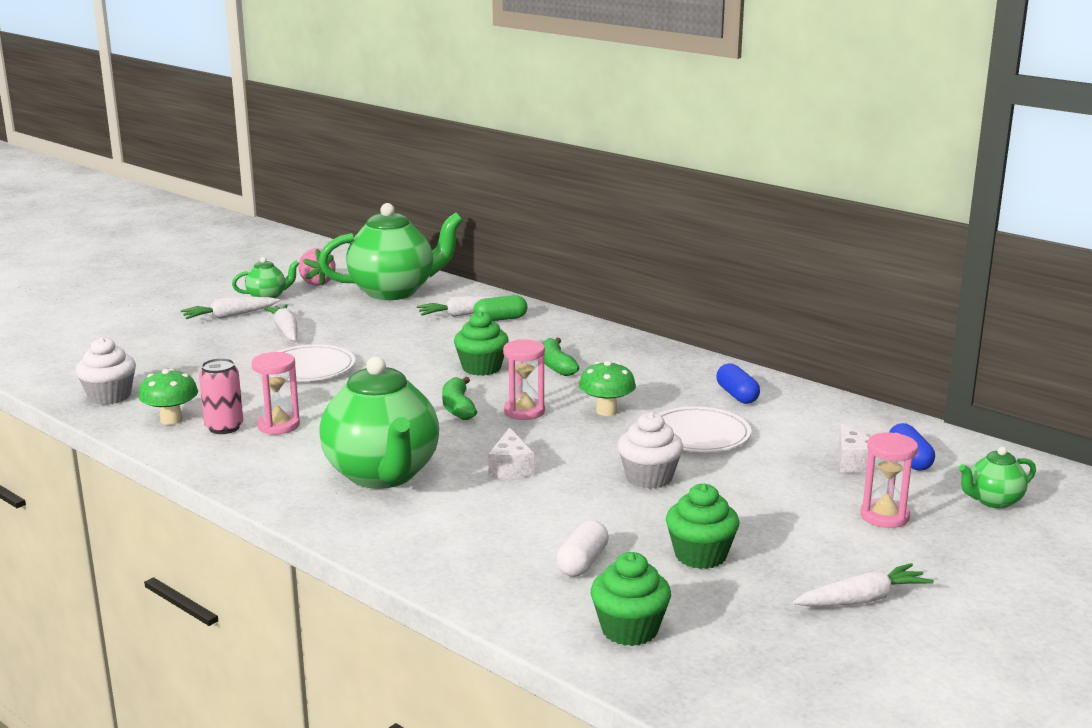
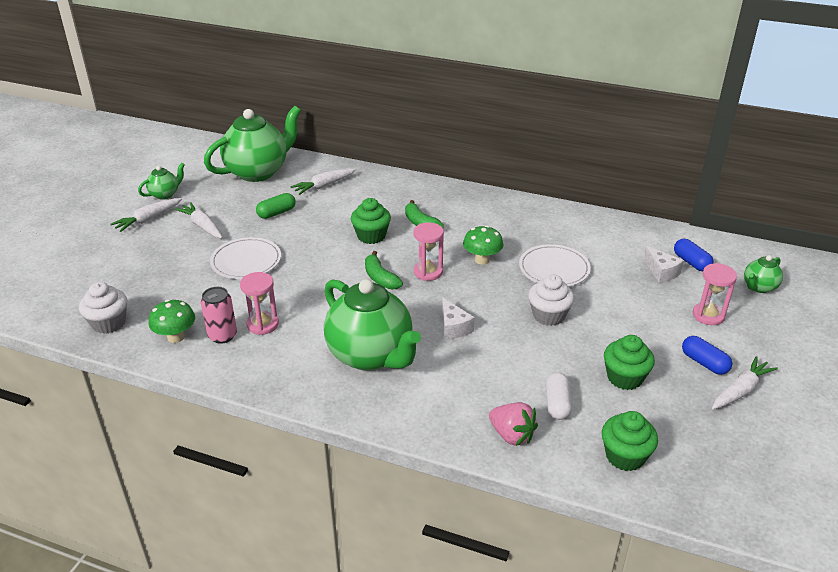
camera: 20 degrees left, 15 degrees up
(316, 282) = (193, 173): pink strawberry -> pink strawberry (512, 435)
(500, 319) = (353, 185): green capsule -> green capsule (276, 213)
(737, 395) = (554, 227): blue capsule -> blue capsule (704, 363)

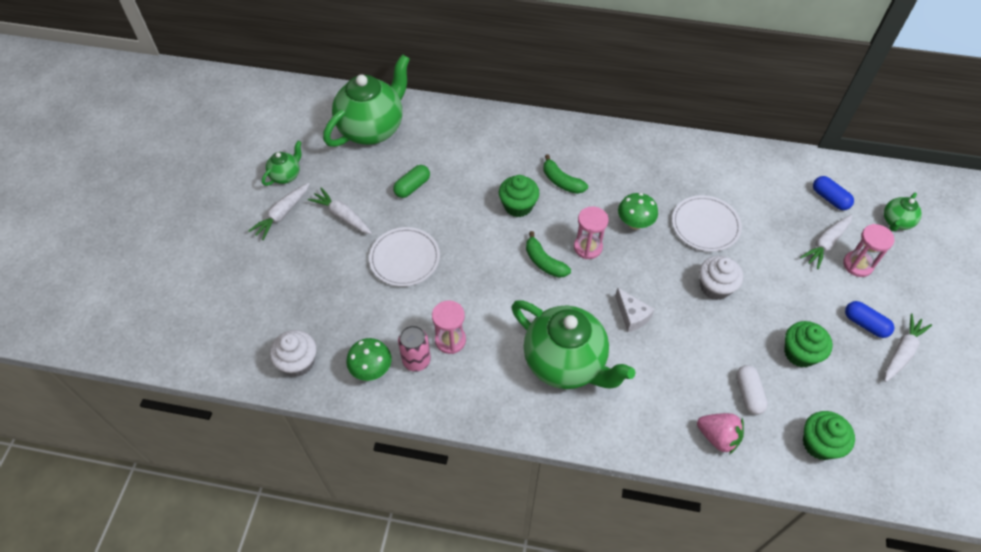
camera: 10 degrees left, 20 degrees up
(324, 186) = (448, 140): white carrot -> white carrot (826, 244)
(661, 272) = (805, 215): white cheese -> none

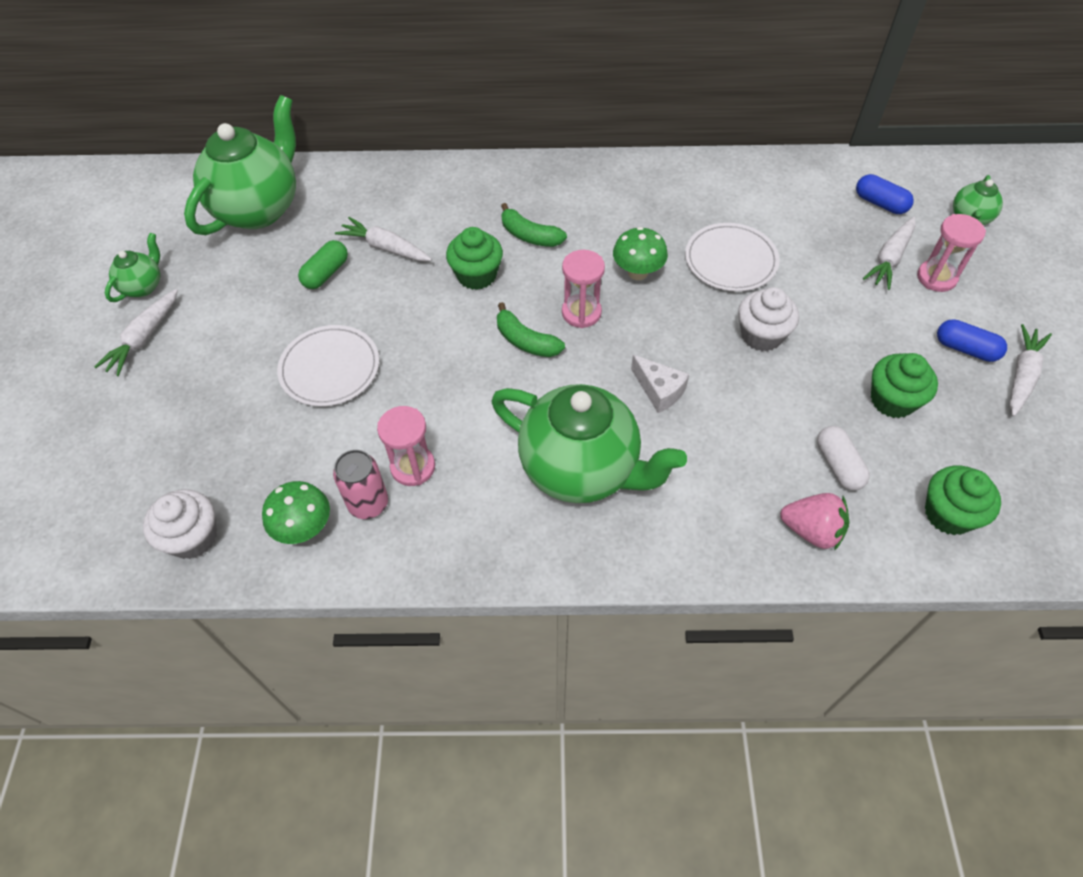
camera: 10 degrees left, 0 degrees up
(342, 216) = (232, 326): white carrot -> white carrot (385, 248)

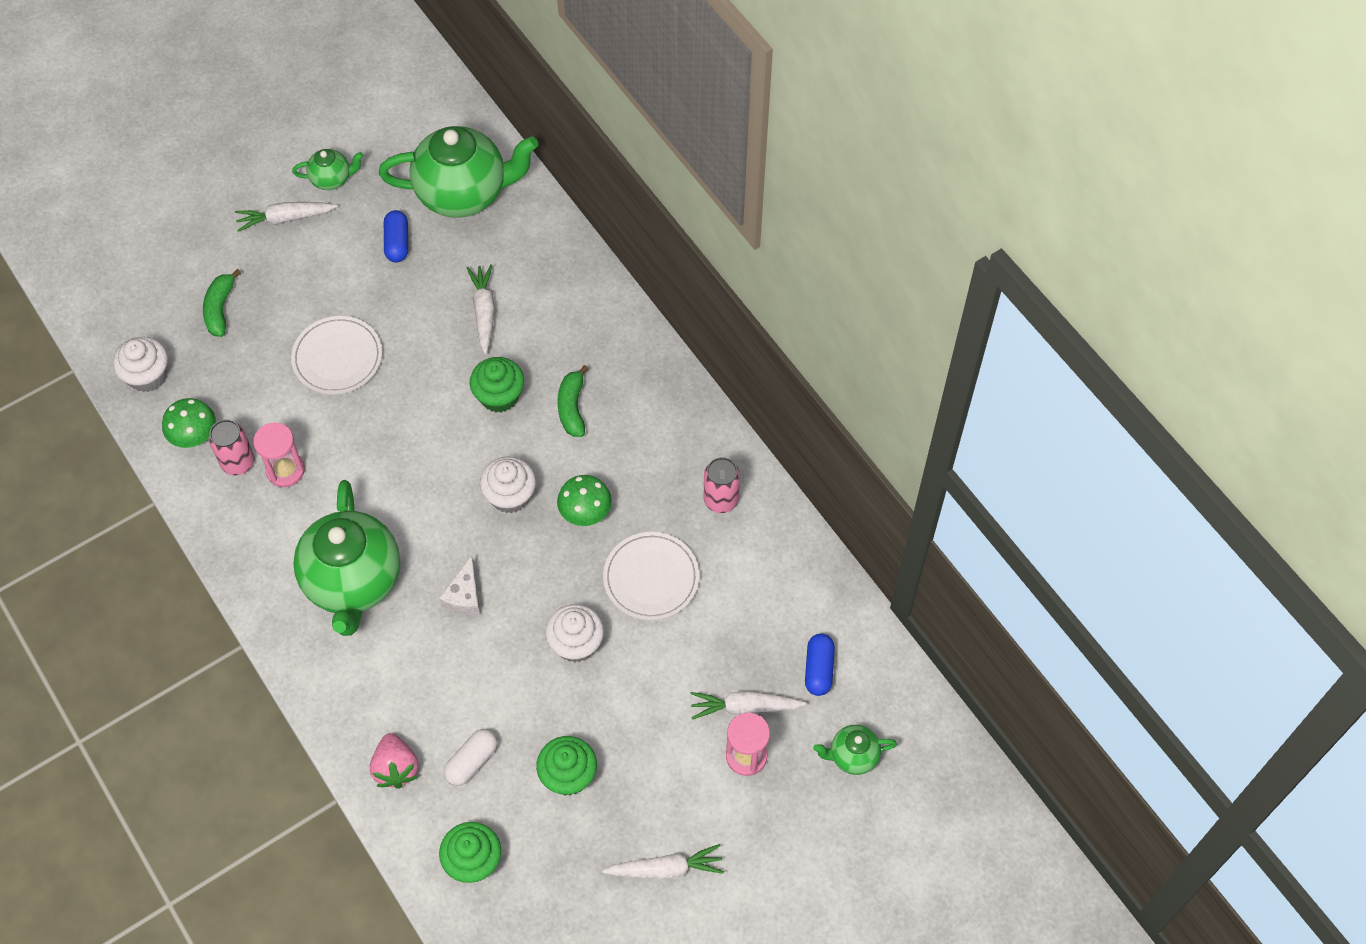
camera: 55 degrees right, 5 degrees up
(326, 273) = (428, 289): green capsule -> none
(526, 341) = (453, 473): green banana -> green banana (220, 309)
(581, 313) = (510, 496): pink hourglass -> white cupcake
(688, 190) = (721, 500): none -> pink can
(965, 349) = (668, 812): blue capsule -> blue capsule (397, 243)

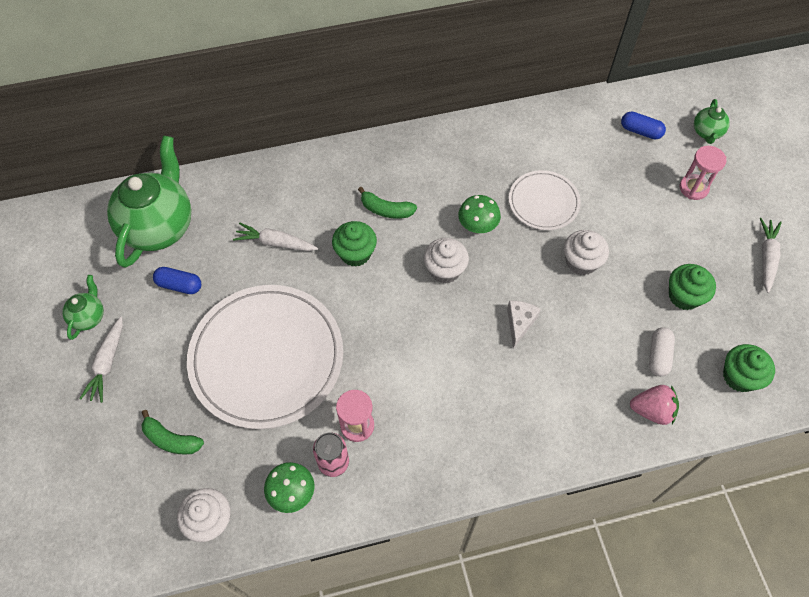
camera: 70 degrees left, 0 degrees up
(337, 357) = (267, 358): white plate -> white plate, size x1.95
(353, 582) = (480, 399): green teapot -> none
(464, 596) = (519, 323): white cheese -> white cheese turned 105 degrees counterclockwise
(472, 761) = (658, 356): white capsule -> white capsule turned 45 degrees clockwise
(721, 500) = (496, 145): pink can -> none
(745, 707) = (657, 178): white carrot -> none

